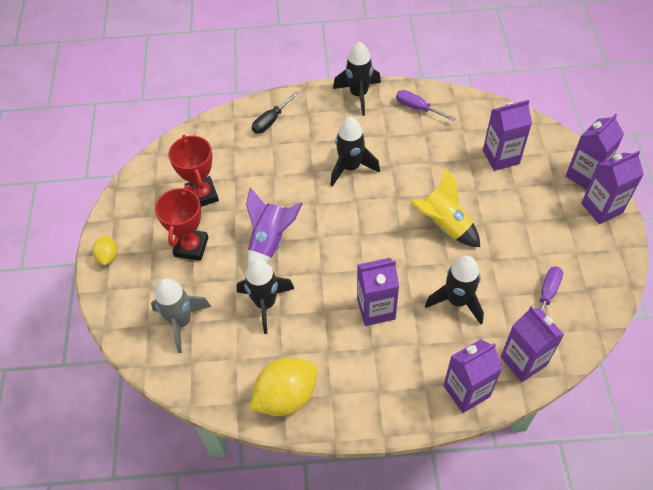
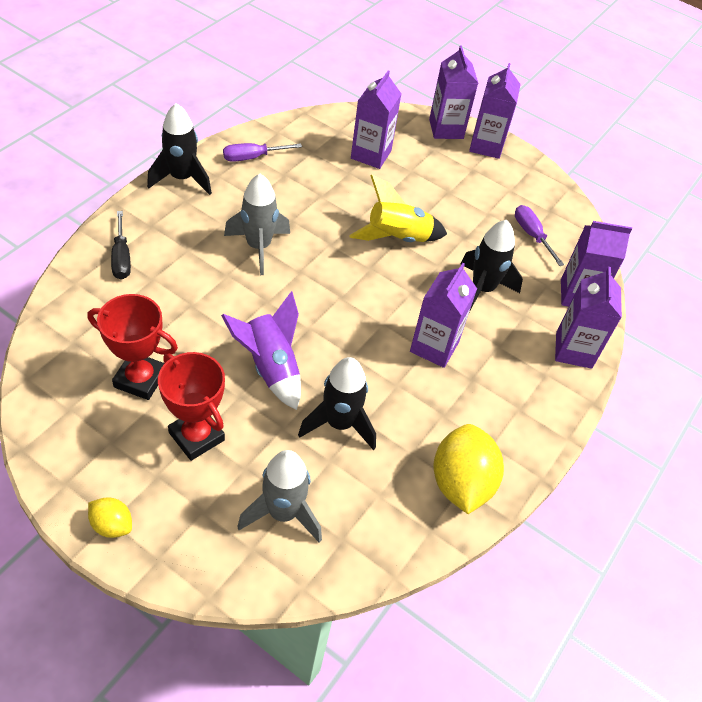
camera: 60 degrees left, 5 degrees down
(350, 167) = (258, 247): black rocket -> grey rocket

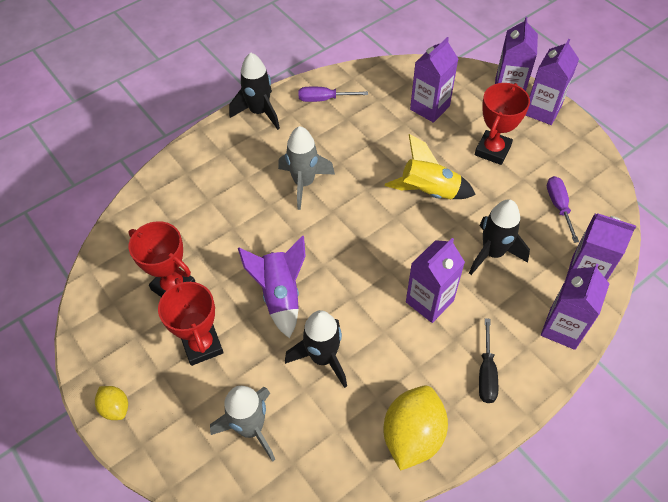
camera: 25 degrees right, 5 degrees up
(121, 257) = (190, 177): black screwdriver -> black screwdriver (486, 373)
(449, 189) = (492, 150): none -> red trophy

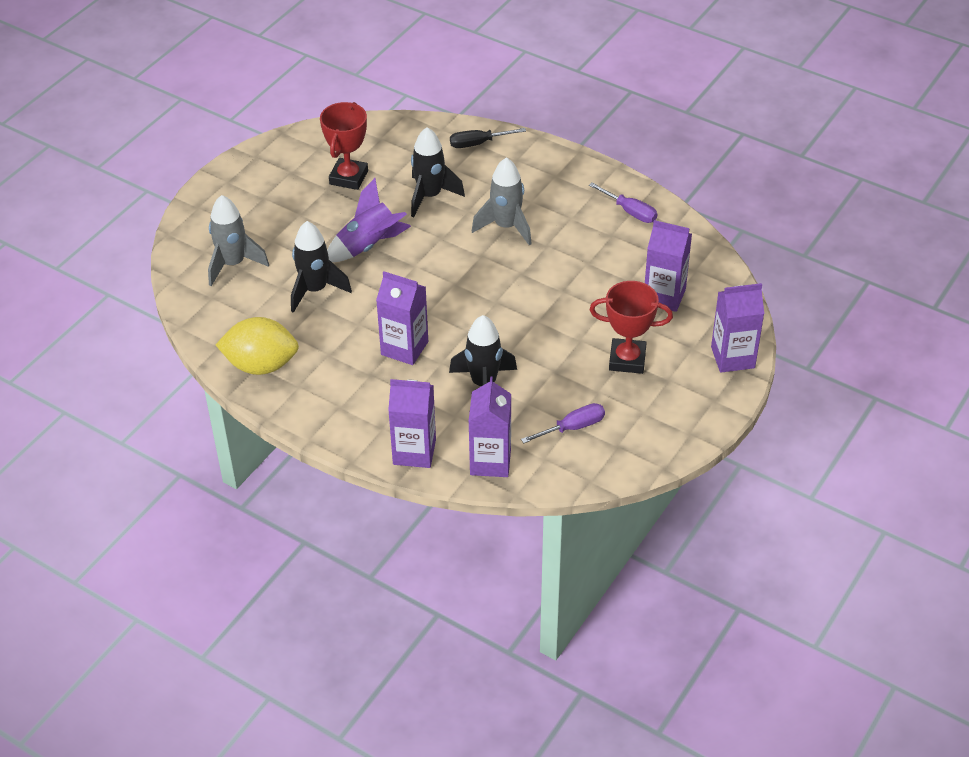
camera: 70 degrees right, 10 degrees down
(115, 408) = (223, 182): yellow lemon -> none
(202, 345) = (298, 213): red trophy -> none
(259, 112) = (583, 170): black rocket -> black rocket (430, 196)
(324, 99) = (629, 211): purple screwdriver -> purple screwdriver turned 150 degrees clockwise
(428, 192) = (541, 320): yellow rocket -> none
(486, 373) = (342, 403): black screwdriver -> black screwdriver (478, 143)
(542, 111) = (715, 393): purple carton -> none

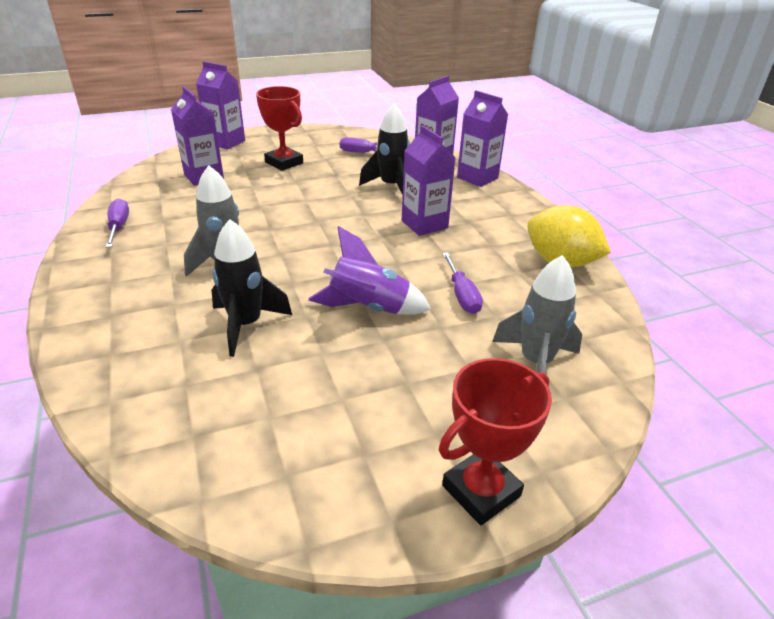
camera: 145 degrees left, 10 degrees down
(315, 290) = (462, 295): black rocket -> purple screwdriver
(348, 177) = (301, 398): red trophy -> red trophy (481, 491)
(478, 143) = (108, 356): black screwdriver -> none

